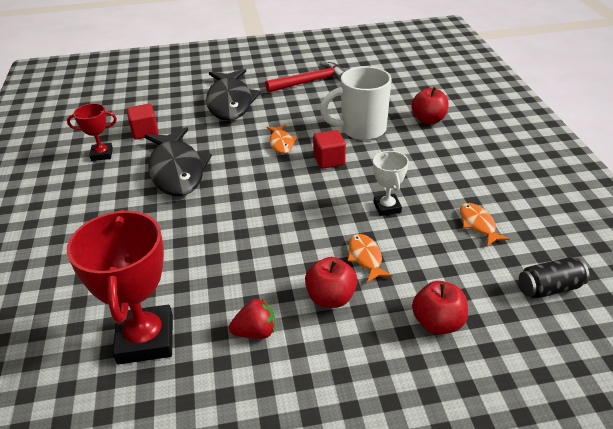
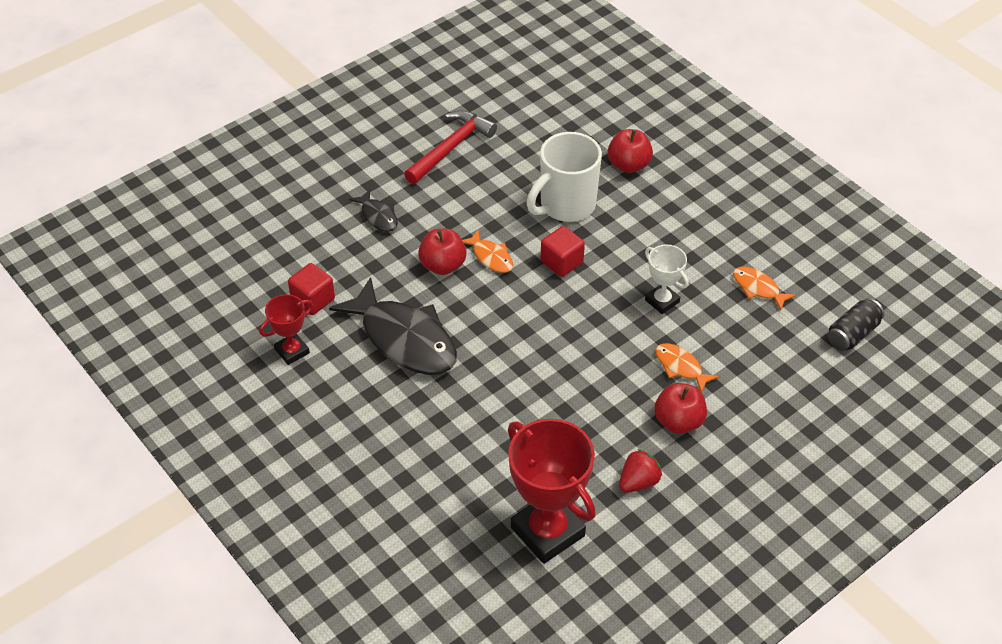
camera: 30 degrees left, 10 degrees up
(230, 102) = (378, 216): black fish -> black fish, size x0.47
(437, 323) = (783, 407): red apple -> red apple (442, 265)

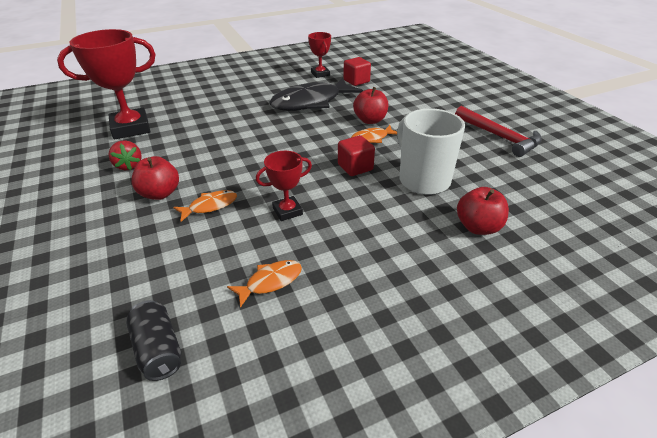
camera: 105 degrees right, 10 degrees down
(378, 216) = (424, 104): black fish -> none
(662, 301) = (287, 211): white trophy -> red trophy

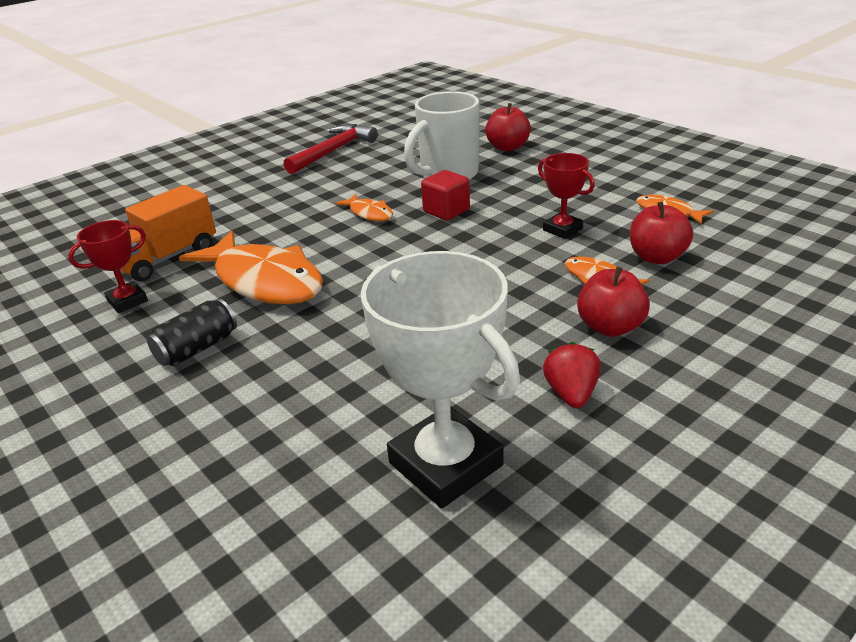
camera: 105 degrees left, 5 degrees down
(129, 166) = (571, 394): red strawberry -> red strawberry turned 45 degrees counterclockwise
(131, 128) = (446, 464): red trophy -> white trophy
(158, 349) = (793, 237): black can -> black can (197, 348)
(310, 102) = (264, 281): black fish -> orange fish
(356, 81) = (166, 258): red cube -> orange truck
(370, 120) = (316, 223): red apple -> red apple (656, 257)

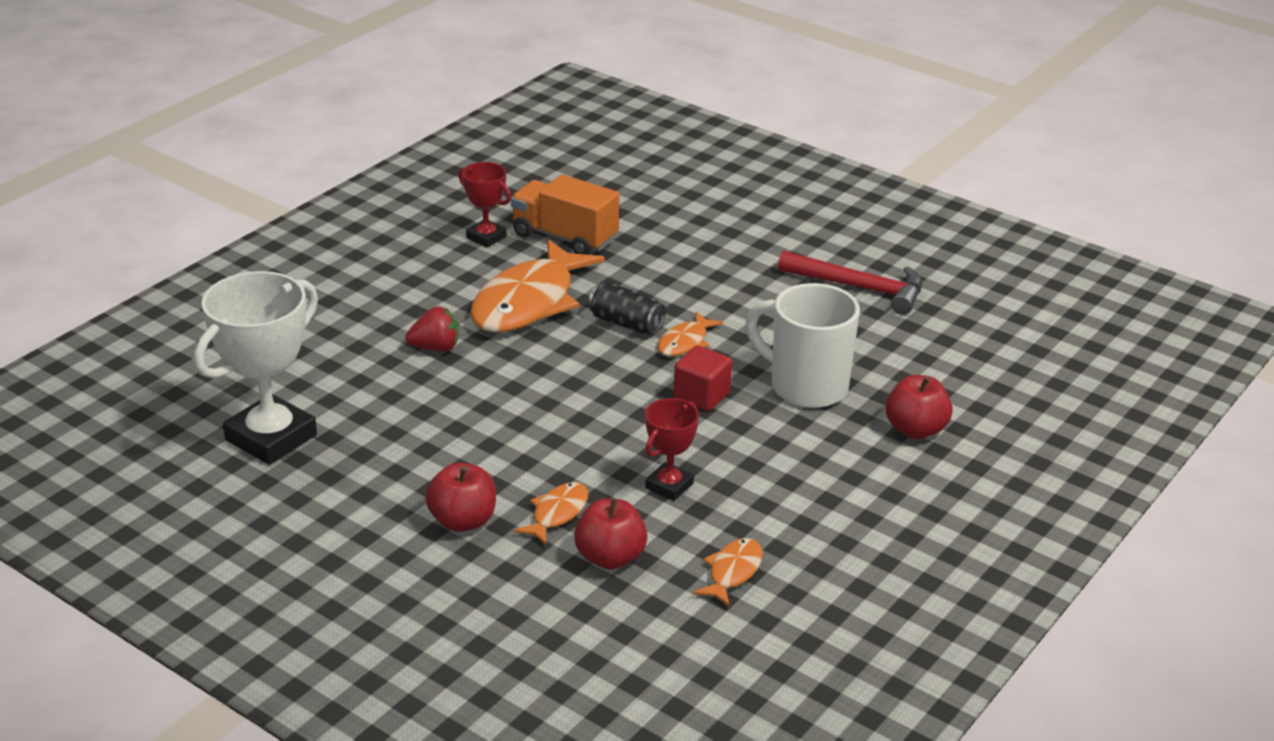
camera: 75 degrees right, 0 degrees up
(197, 348) = (415, 291): black can -> black can (626, 323)
(571, 394) = (357, 498): red strawberry -> red strawberry (435, 348)

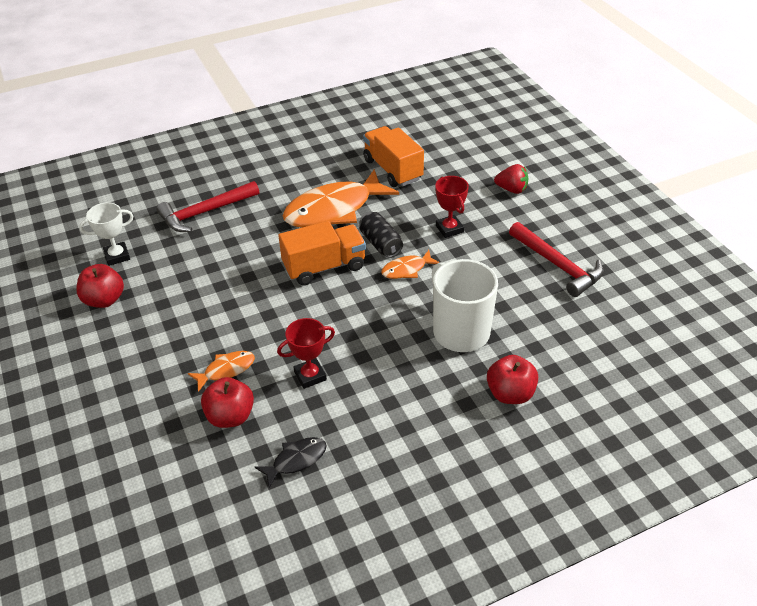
camera: 30 degrees right, 10 degrees up
(271, 438) = (117, 256): white trophy -> white trophy, size x0.52
(349, 353) = (205, 212): none -> red hammer
(435, 348) = (254, 224): red strawberry -> red strawberry (511, 189)
(463, 521) = (169, 354): red apple -> red apple (104, 300)
(486, 237) = (346, 156): red trophy -> red trophy (449, 229)
(577, 368) = (324, 267): none -> orange truck
(701, 396) = (385, 314): red cube -> none
(732, 572) = (296, 460): orange fish -> black fish

